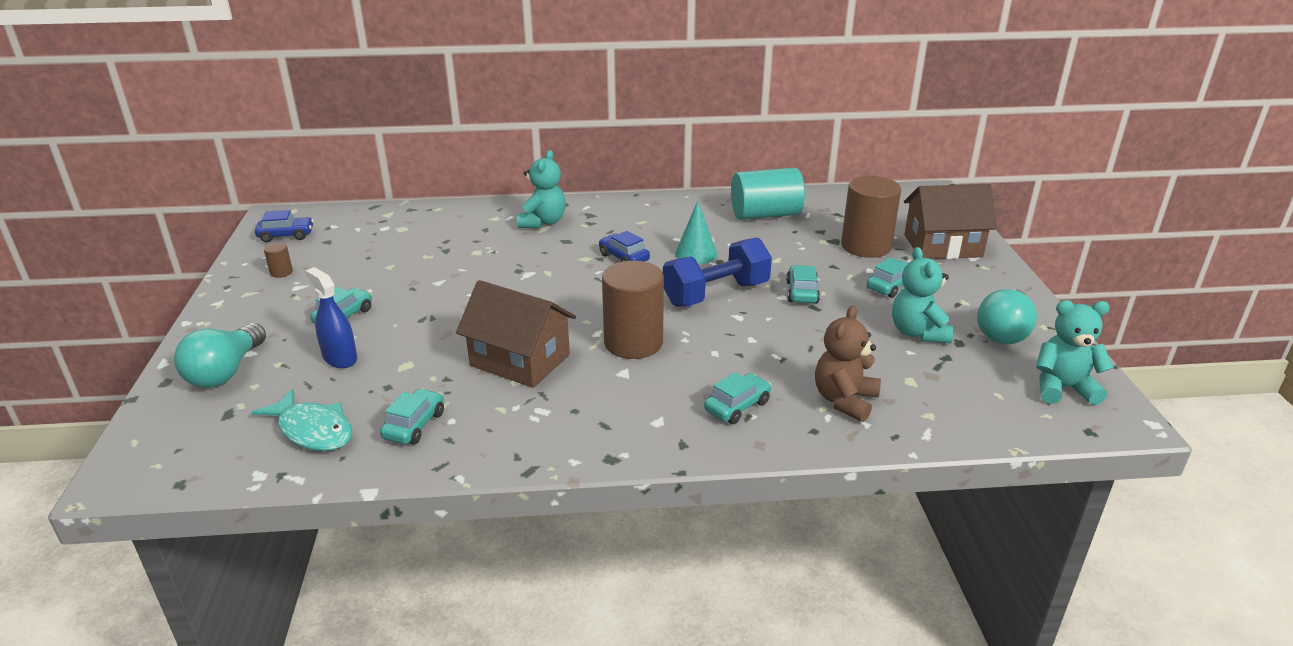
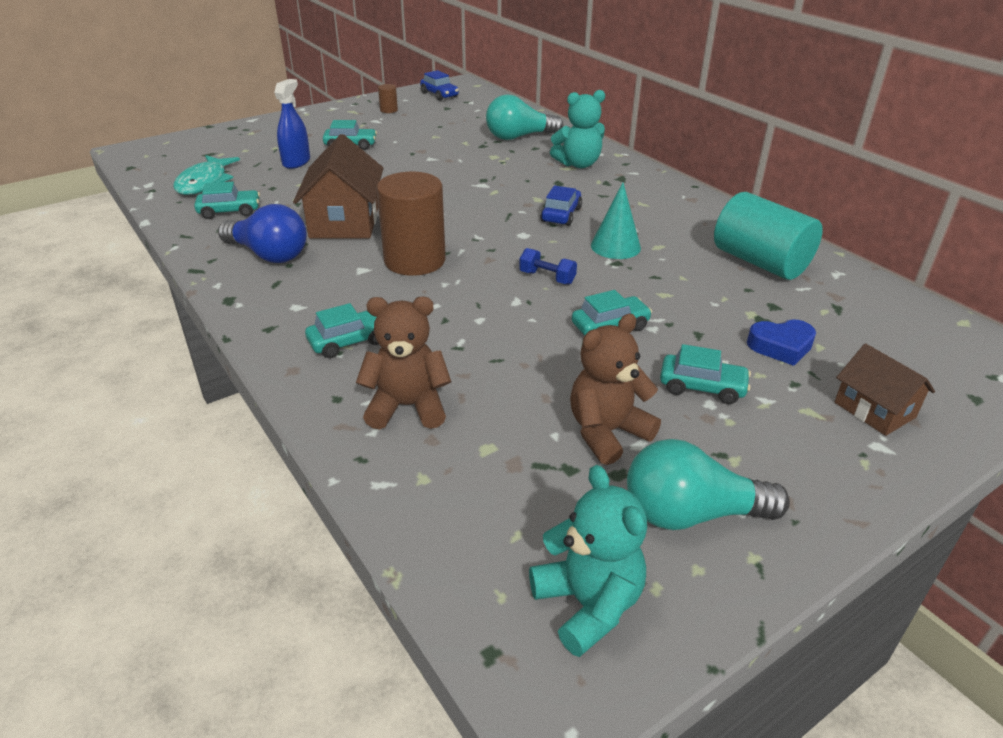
camera: 60 degrees right, 5 degrees up
(225, 372) = (254, 137): turquoise light bulb -> turquoise light bulb (519, 137)
(543, 418) = (269, 255): none -> blue light bulb
(716, 294) = (547, 278): blue dumbbell -> blue dumbbell, size x0.45
(737, 406) = (349, 341): turquoise car -> turquoise car turned 45 degrees counterclockwise
(866, 246) = (781, 346): brown cylinder -> blue heart
(918, 333) = (607, 432): turquoise teddy bear -> brown teddy bear
(942, 246) = (874, 410): brown house -> brown house, size x0.59

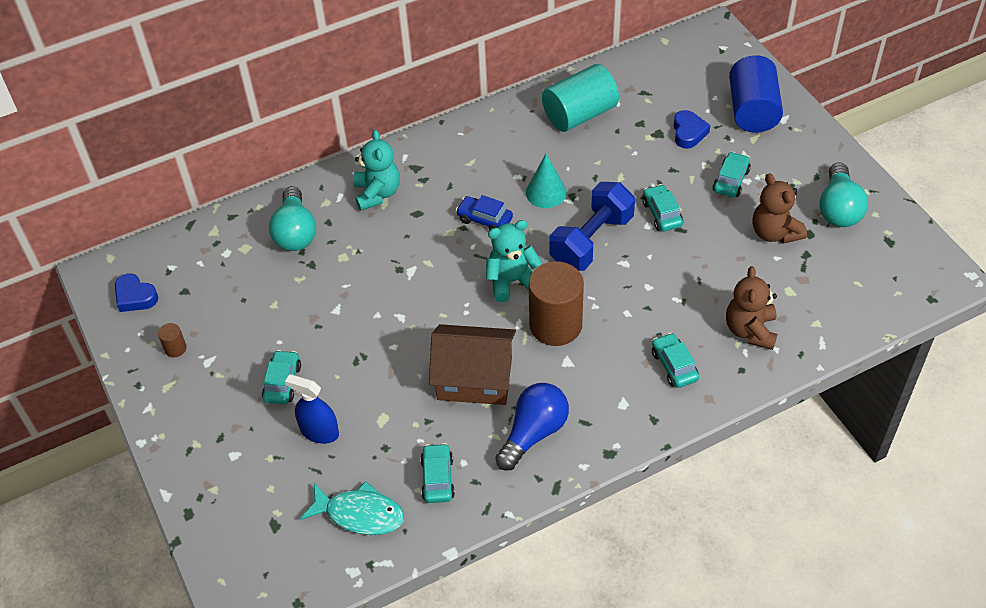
camera: 80 degrees left, 15 degrees up
(439, 95) = (135, 297): blue car -> blue heart
(547, 278) = (591, 241): blue dumbbell -> blue dumbbell, size x2.24
(588, 604) = (900, 259): turquoise teddy bear -> turquoise teddy bear (512, 281)
(874, 410) = (752, 110): brown house -> blue cylinder

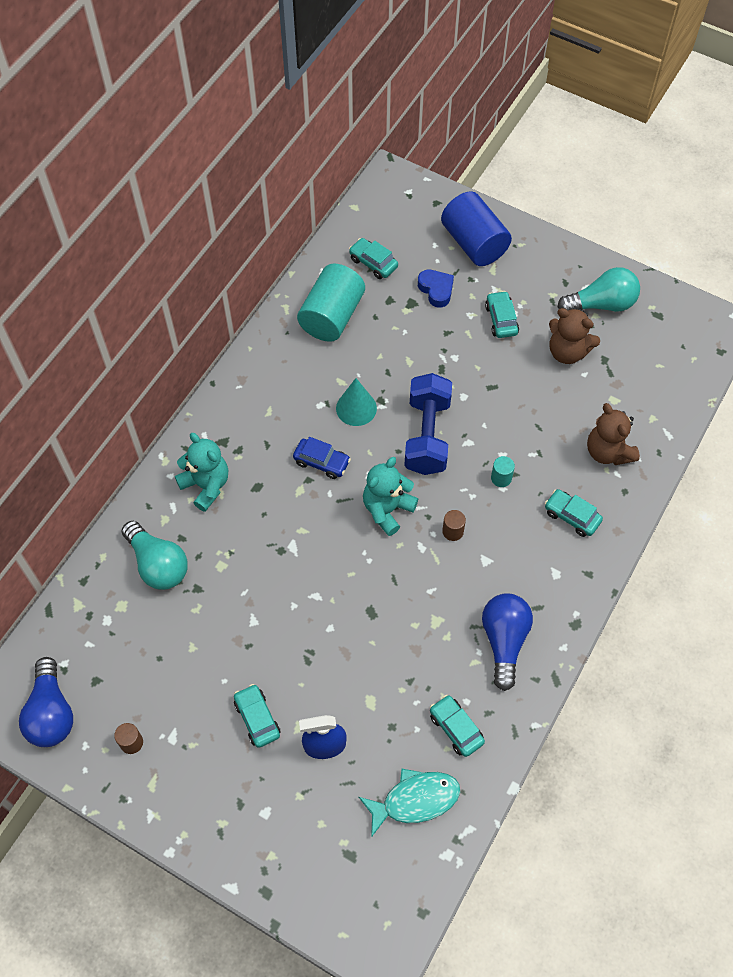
camera: 35 degrees left, 10 degrees up
(135, 297) = (51, 713): blue heart -> blue light bulb
(474, 378) = (421, 619): brown house -> none
(484, 219) = (322, 462): blue car -> blue car turned 150 degrees counterclockwise
(555, 325) = (452, 531): brown cylinder -> brown cylinder, size x0.42
(632, 304) = (501, 478): none -> turquoise cylinder
(662, 214) = (467, 380): turquoise car -> turquoise car (373, 263)
(838, 209) = (601, 304): turquoise light bulb -> turquoise light bulb turned 75 degrees counterclockwise

